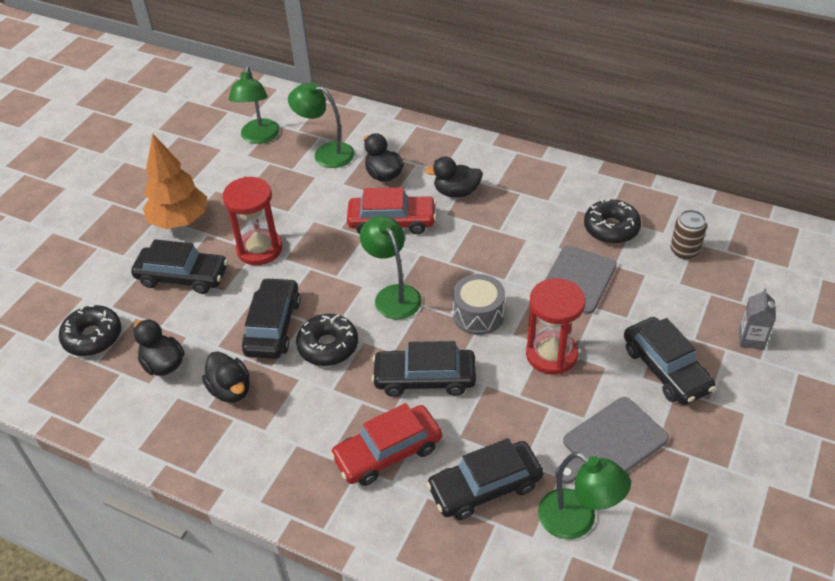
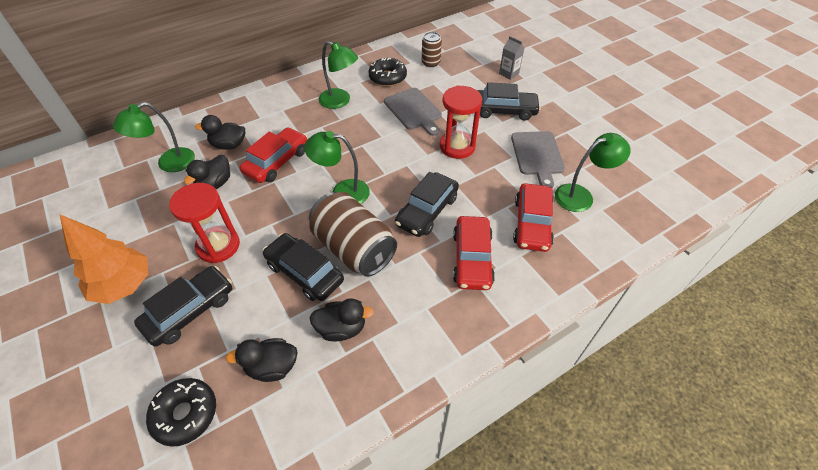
camera: 60 degrees left, 5 degrees up
(259, 137) = (99, 192): green lamp -> green lamp (340, 101)
(328, 346) = (354, 248): black donut -> brown can
(456, 192) = (287, 120): black duck -> black duck (215, 184)
(478, 315) = (399, 161): grey drum -> none
(485, 487) = (532, 223): black car -> red car

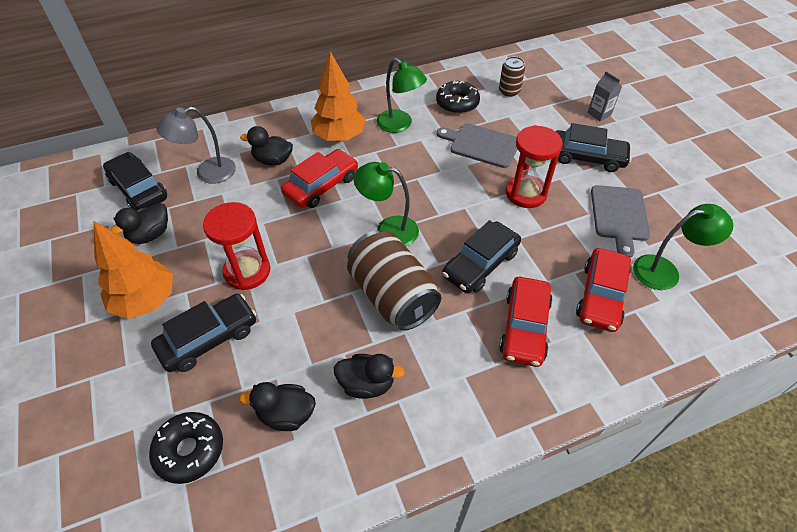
camera: 10 degrees right, 0 degrees up
(169, 163) = (207, 173): green lamp -> grey lamp
(215, 184) = (252, 202): black duck -> black duck (150, 235)
(287, 117) = (339, 137): none -> orange tree
(304, 272) = (335, 315): black car -> black car (139, 189)
(414, 110) = (481, 145): grey cutting board -> grey cutting board turned 135 degrees clockwise

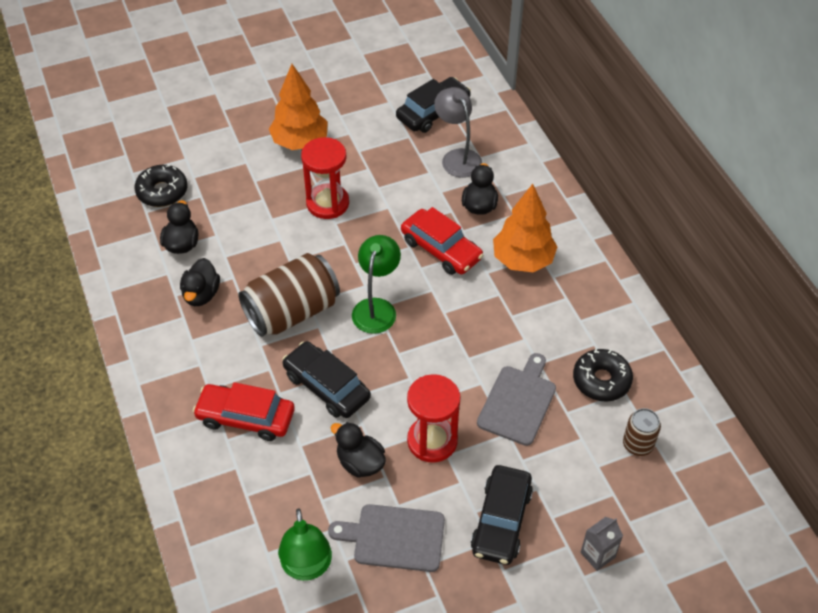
camera: 90 degrees right, 0 degrees up
(150, 235) = (374, 131): black duck -> black duck (360, 463)
(209, 338) = (258, 188): black car -> none
(400, 125) = (550, 318): green lamp -> none
(600, 296) = (277, 493): red car -> none

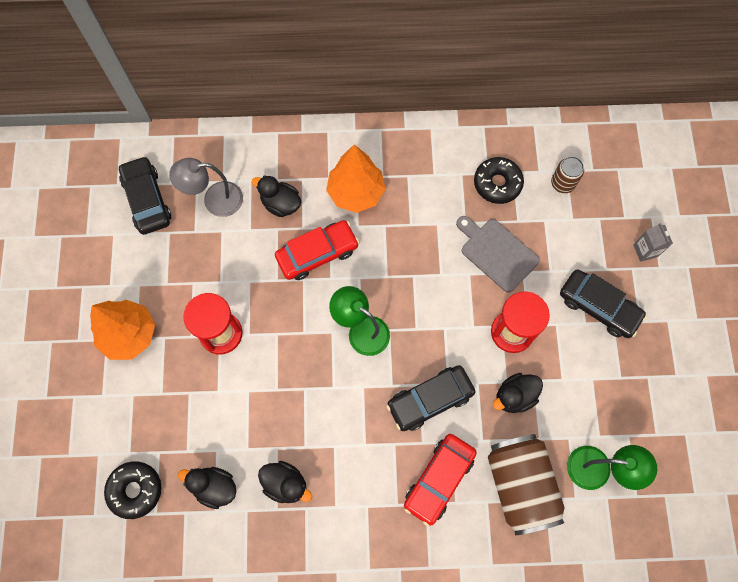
camera: 70 degrees left, 20 degrees up
(292, 312) = (338, 405): brown can -> brown can (520, 485)
(394, 538) = (591, 392): grey cutting board -> none

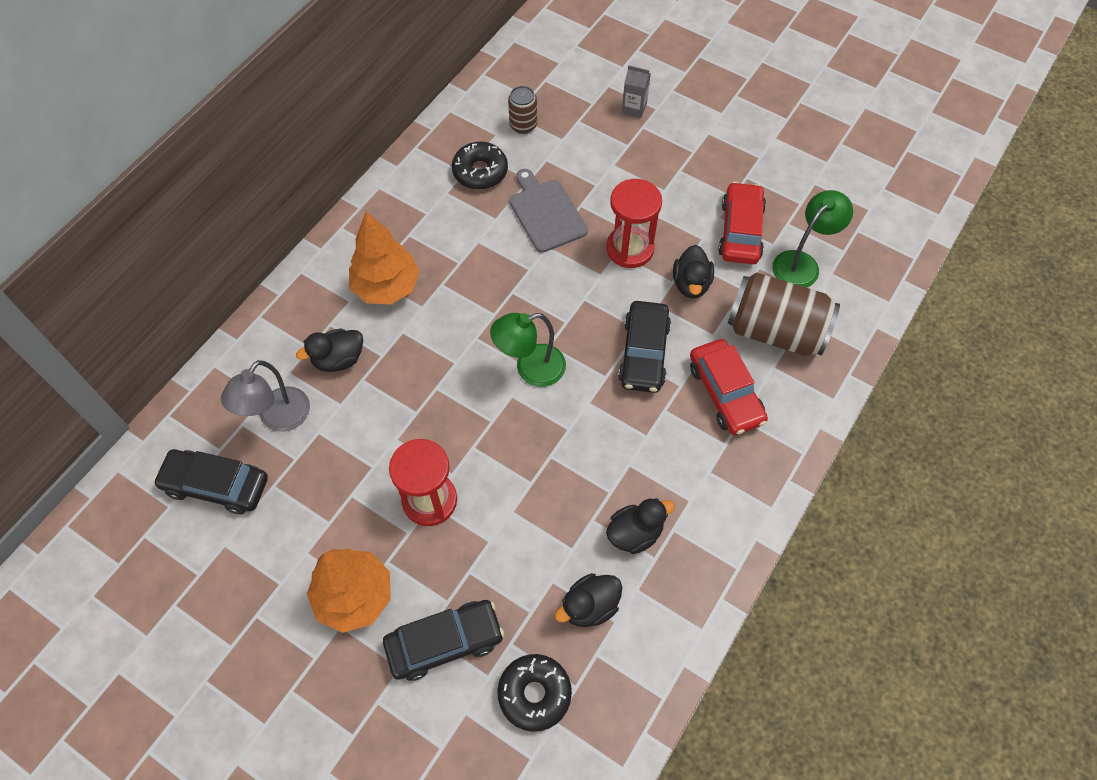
camera: 55 degrees left, 10 degrees down
(317, 253) = (420, 359): red car -> red car (740, 231)
(497, 253) = (546, 213): grey cutting board -> grey cutting board turned 75 degrees clockwise
(598, 307) = (657, 171): black car -> black car (444, 642)

